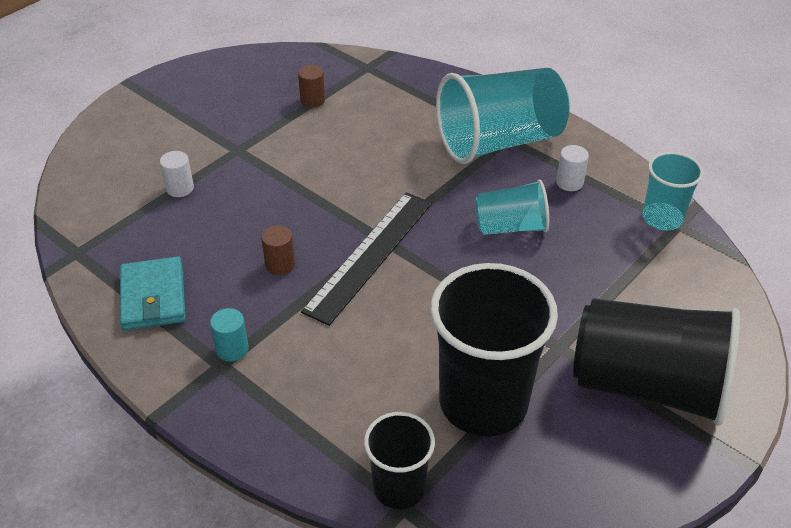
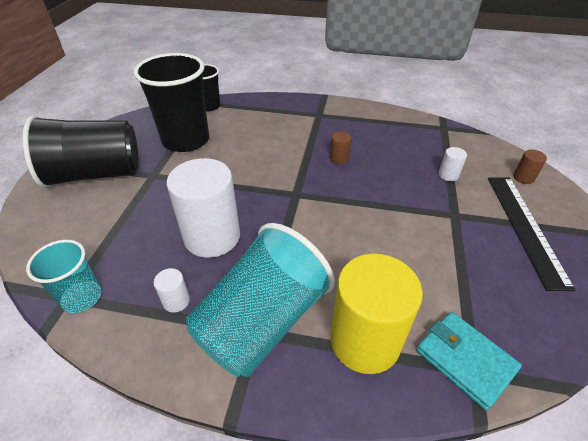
camera: 150 degrees right, 0 degrees up
(153, 297) = (381, 125): turquoise wallet -> turquoise wallet (465, 360)
(232, 349) = (320, 120): turquoise cylinder -> none
(312, 100) = (466, 290): brown cylinder -> brown cylinder (523, 177)
(369, 255) = (294, 181): black ruler -> black ruler (525, 227)
(427, 104) = (365, 340): none -> yellow cylinder
(510, 227) = (212, 236): turquoise cup -> white cylinder

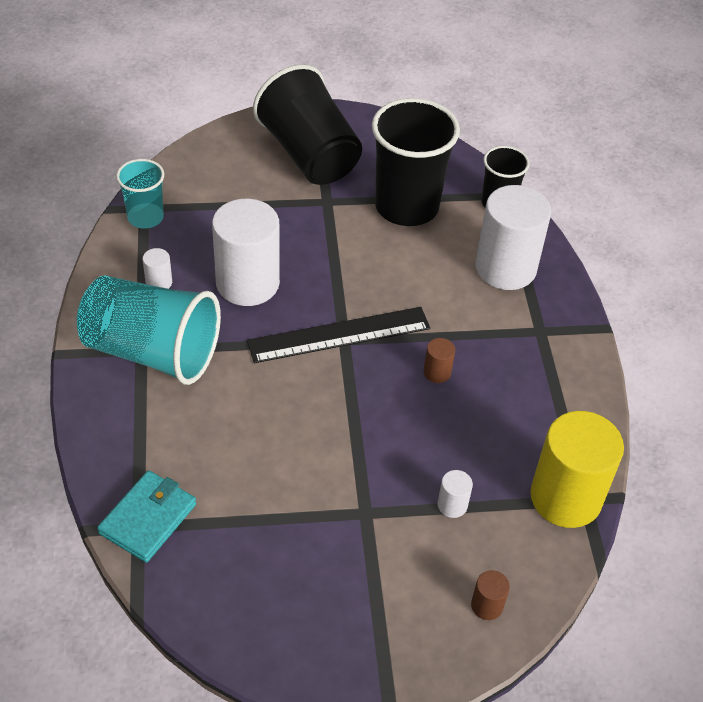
camera: 70 degrees right, 5 degrees up
(264, 115) = (505, 268): none -> white cylinder
(365, 340) = (151, 434): yellow cylinder -> yellow cylinder (566, 497)
(525, 227) = (369, 595): black ruler -> black ruler (339, 335)

